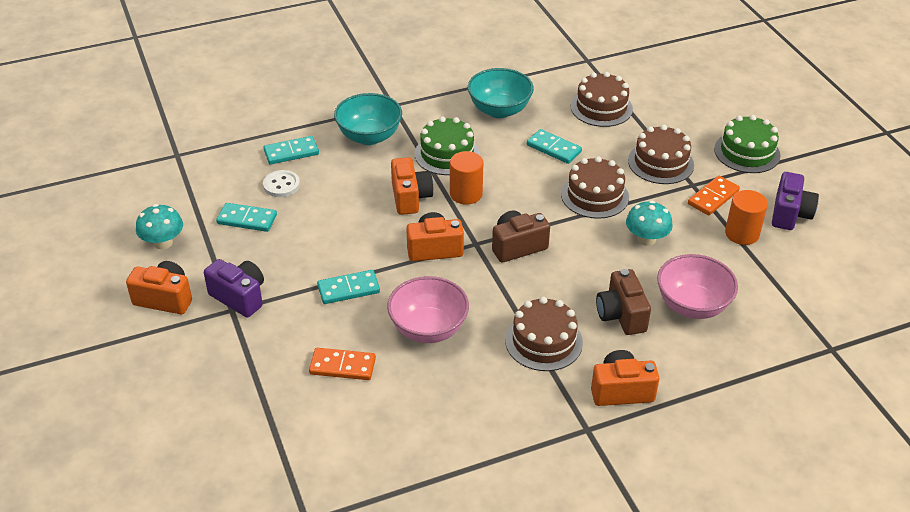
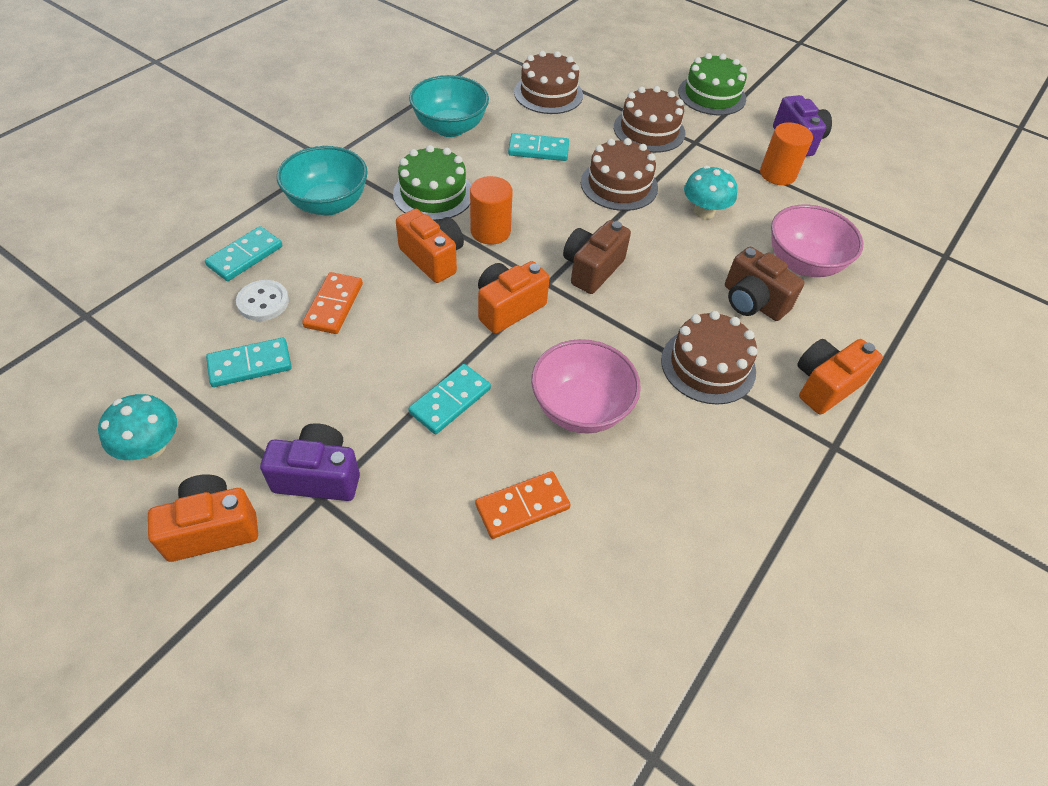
camera: 35 degrees left, 10 degrees up
(713, 197) = (723, 148): orange domino -> orange domino (333, 305)

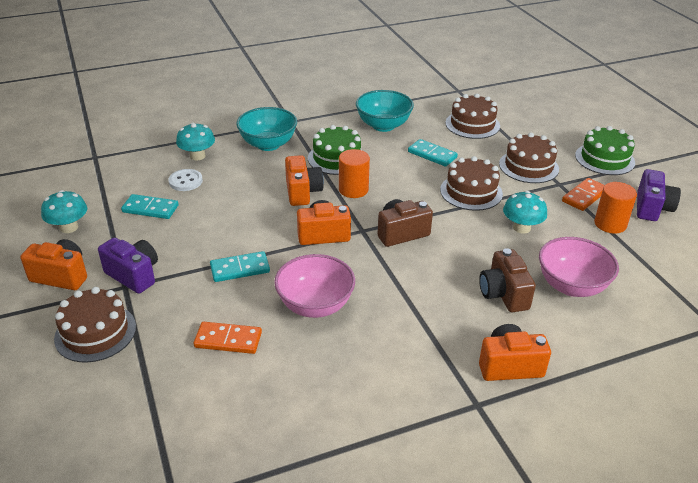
camera: 35 degrees right, 15 degrees down
(245, 256) = (197, 156): turquoise domino -> turquoise mushroom
(333, 305) = (221, 196): orange domino -> orange domino (584, 196)
(708, 365) = (429, 318): brown cake -> brown cake (95, 332)

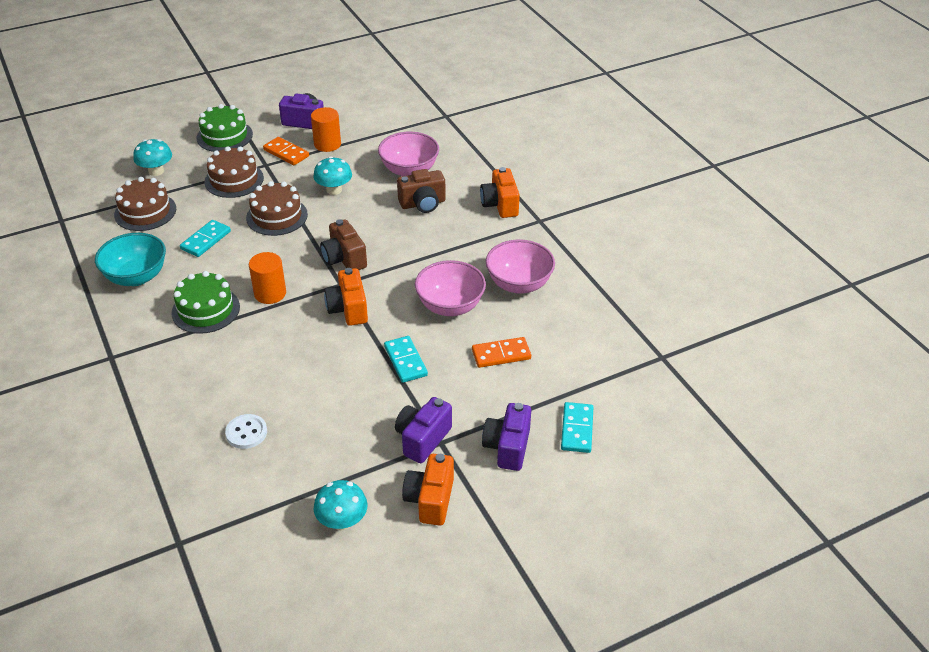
camera: 95 degrees left, 5 degrees up
(95, 332) = (507, 447): brown cake -> purple camera
(150, 209) = (304, 453): turquoise domino -> turquoise domino (577, 429)
(197, 156) = (188, 432): turquoise mushroom -> turquoise mushroom (156, 171)
(228, 340) = (501, 354): orange domino -> orange domino turned 75 degrees clockwise
(268, 144) = (167, 370): turquoise bowl -> none
(302, 192) = (273, 330): orange camera -> none
(345, 368) = (519, 284): none -> pink bowl

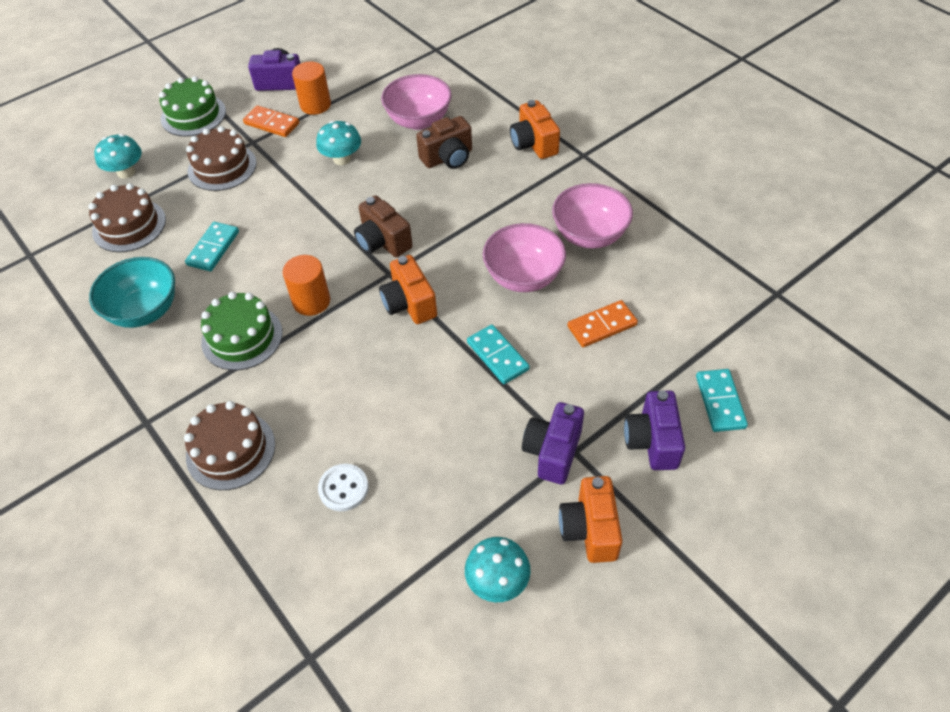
camera: 10 degrees left, 10 degrees up
(277, 216) = (287, 203): brown cake -> brown cake (231, 450)

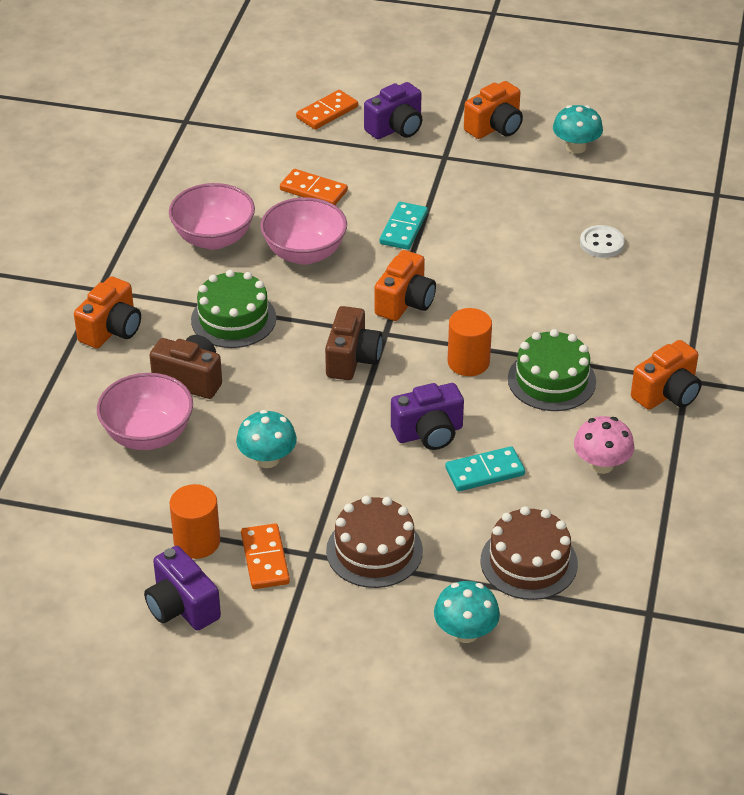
camera: 130 degrees left, 10 degrees down
(145, 311) = (601, 464): turquoise bowl -> pink mushroom
(149, 398) = (667, 394): none -> orange camera
(193, 115) = (318, 647): green cake -> green cake (233, 319)
(231, 450) = (647, 316): brown cake -> none
(552, 452) = (456, 166): purple camera -> purple camera (429, 433)
(720, 402) = (327, 112): turquoise domino -> orange domino

